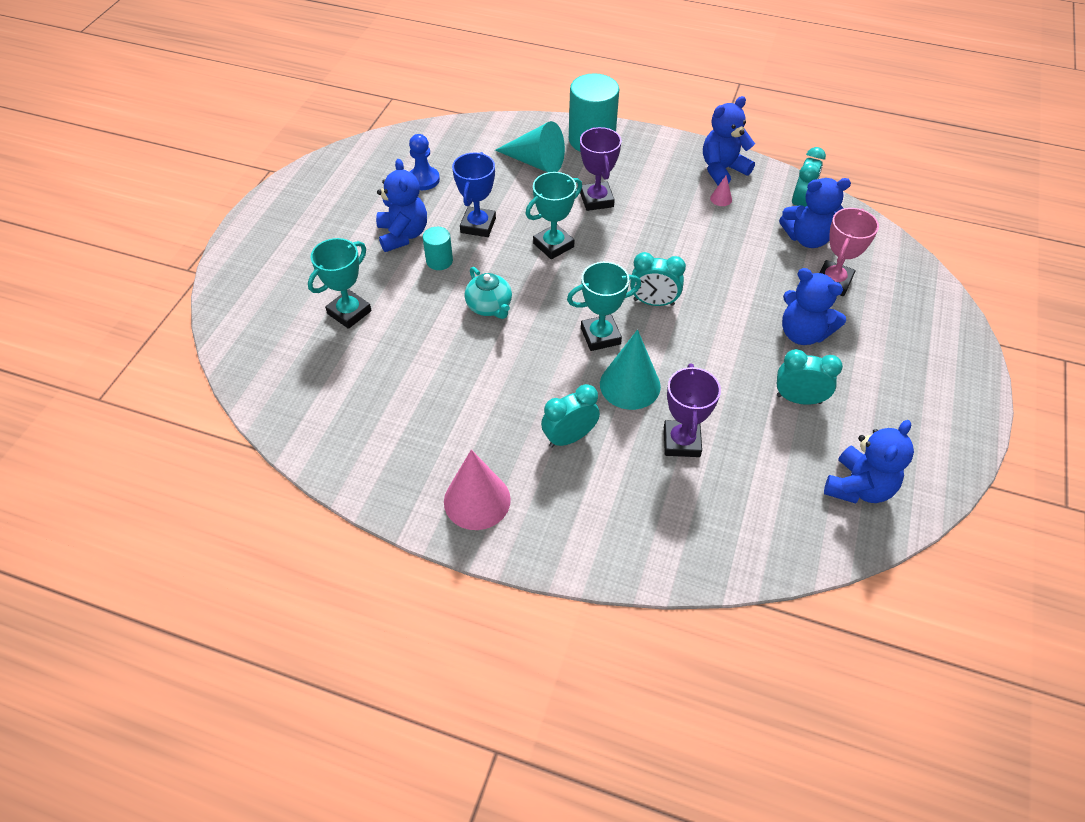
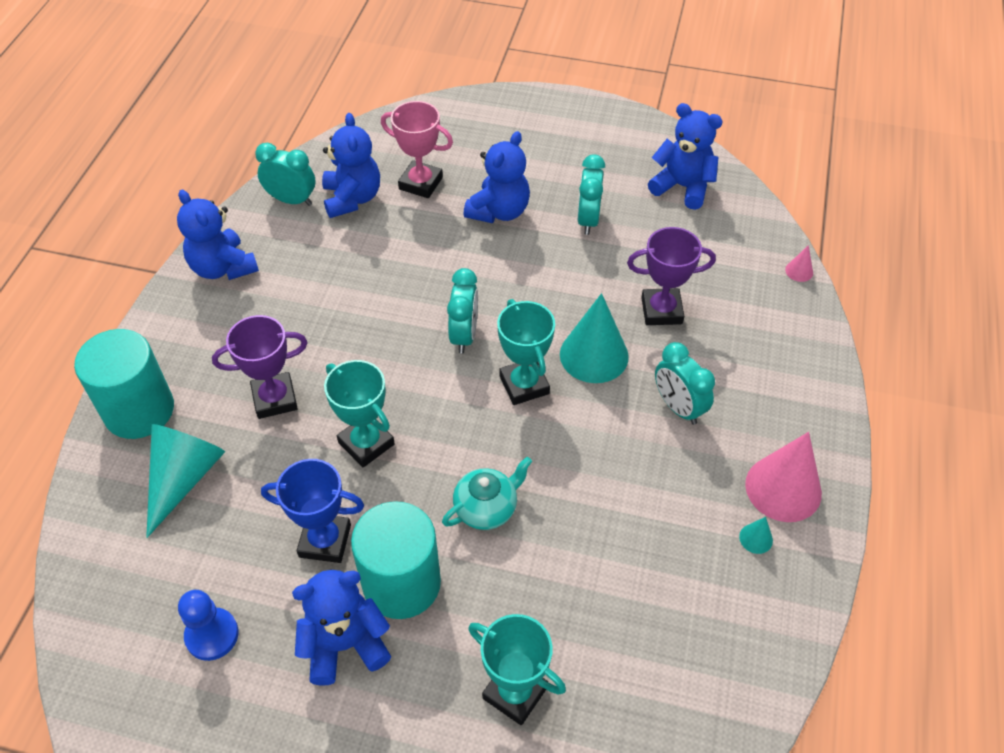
camera: 95 degrees left, 0 degrees up
(433, 470) = (756, 538): none -> turquoise cone
(439, 261) = (401, 583): turquoise cylinder -> turquoise cylinder, size x1.97
(721, 199) = (279, 270): pink cone -> pink cone (799, 271)

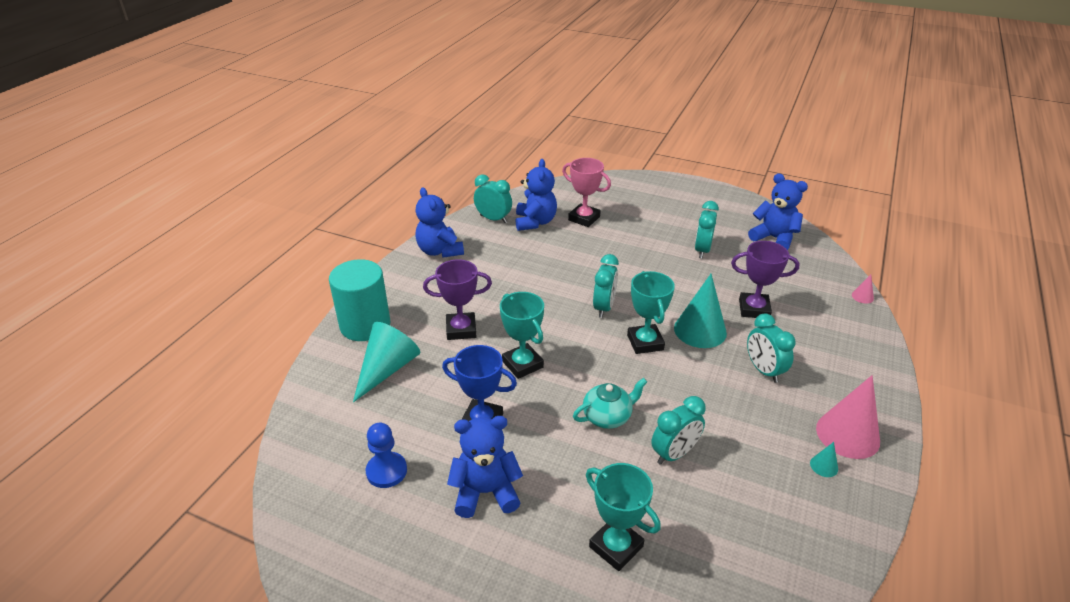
camera: 10 degrees right, 15 degrees down
(401, 583) = (535, 457): turquoise cylinder -> none
(499, 211) = (637, 239): blue teddy bear -> none
(574, 550) = (674, 454): none -> turquoise clock

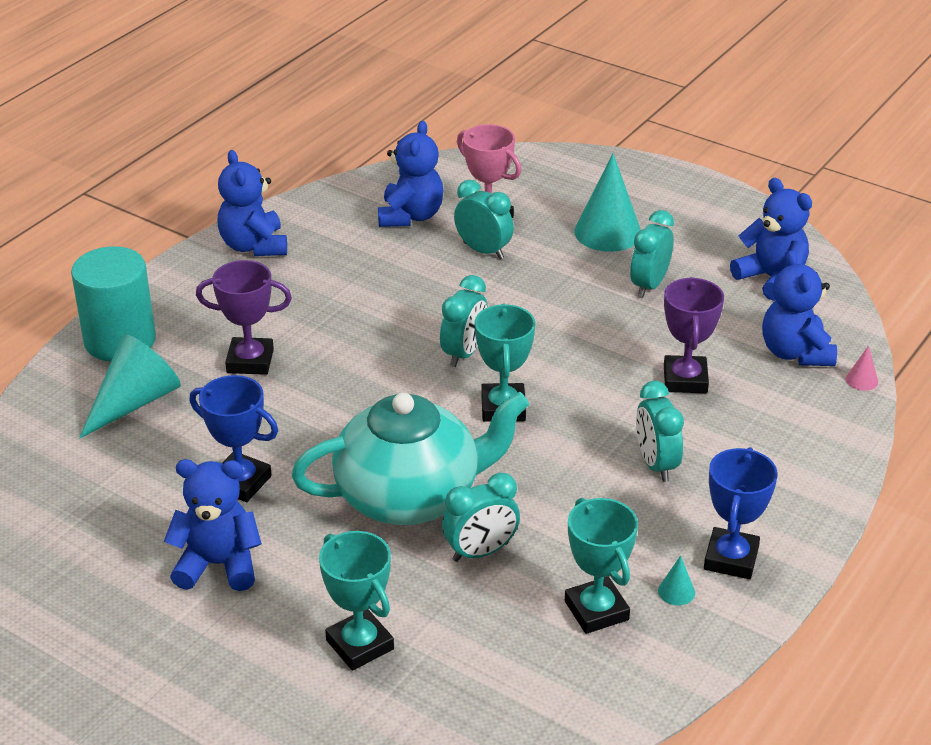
camera: 10 degrees right, 0 degrees up
(386, 471) = (101, 525): blue pawn -> none
(493, 219) = (349, 205): turquoise clock -> turquoise clock (483, 251)
(522, 364) = (319, 417): turquoise trophy -> turquoise trophy (596, 610)
(608, 416) = (410, 496): turquoise teapot -> turquoise teapot, size x2.11
(700, 330) = (590, 400): turquoise cone -> turquoise cone (608, 232)
(754, 309) = (685, 380): purple trophy -> purple trophy turned 75 degrees clockwise
(812, 283) = (795, 353): none -> blue teddy bear
(847, 434) = (731, 558): pink cone -> blue trophy

